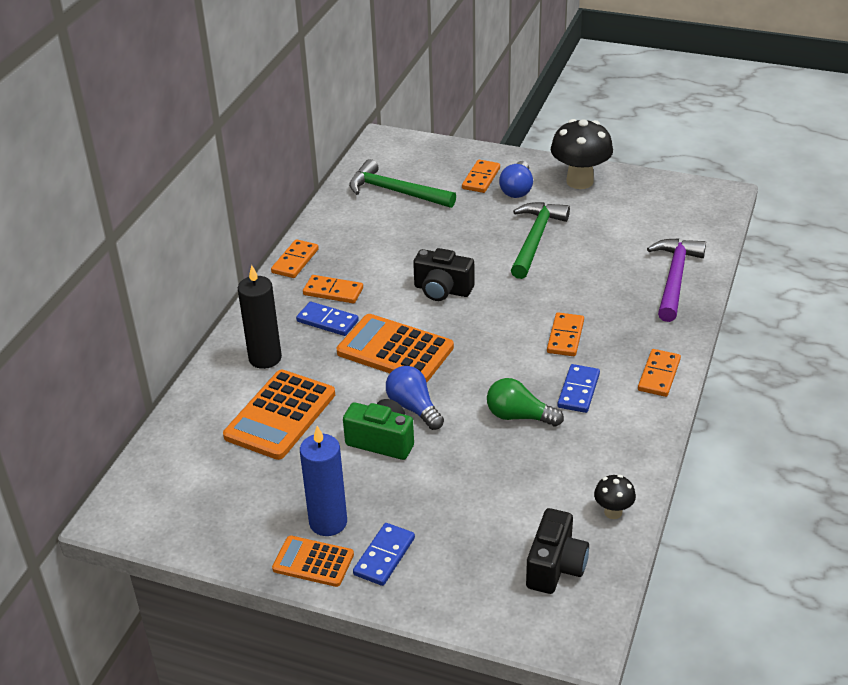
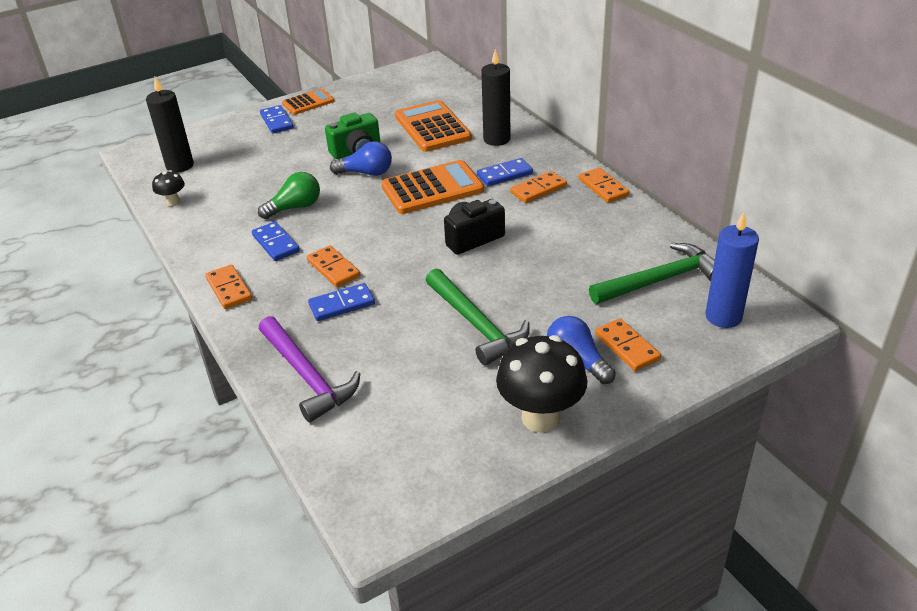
camera: 130 degrees right, 0 degrees up
(328, 522) = (326, 114): blue candle -> blue candle (723, 316)
(555, 567) = (180, 166): black camera -> black candle
(595, 307) = (342, 304): none -> blue domino

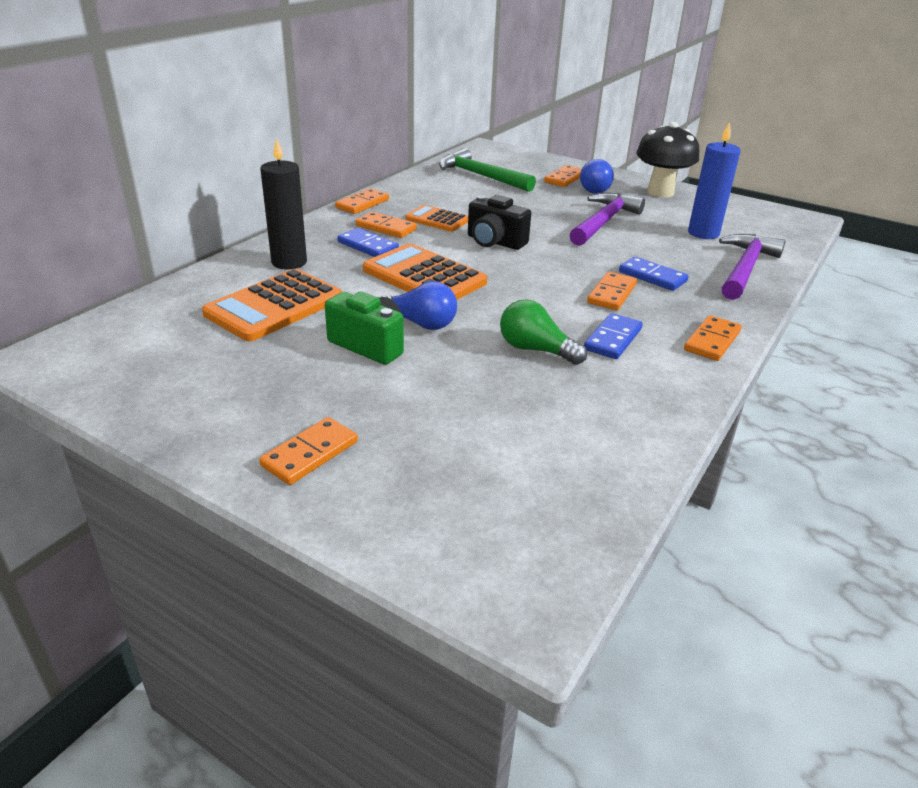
camera: 120 degrees left, 5 degrees down
(173, 202) = (622, 462): black mushroom -> none
(180, 166) = (525, 509): black candle -> none
(277, 121) = (310, 454): blue domino -> orange domino
(308, 102) = (221, 443): orange calculator -> orange calculator (437, 219)
(366, 173) = (420, 323): blue light bulb -> blue light bulb turned 135 degrees clockwise
(476, 324) = (603, 222): green hammer -> purple hammer
(723, 316) = (502, 159): blue candle -> blue candle (703, 233)

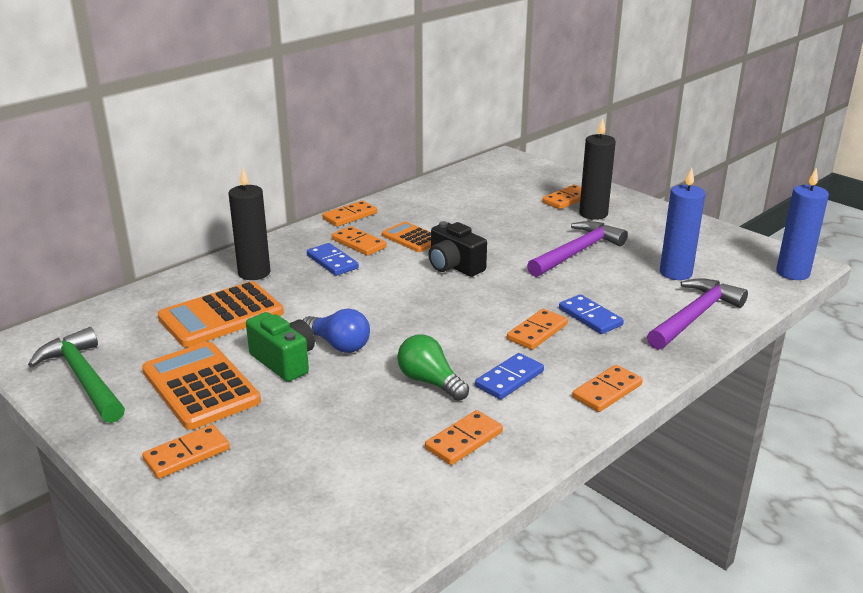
camera: 15 degrees right, 5 degrees down
(424, 276) = (367, 297): orange calculator -> orange calculator (200, 386)
(481, 176) = (481, 191): green hammer -> green hammer (84, 378)
(597, 189) = (593, 214): blue light bulb -> black candle
(605, 403) = (464, 440): none -> orange domino
(660, 192) = (659, 221): black mushroom -> none
(802, 226) = (792, 273): none -> blue candle

